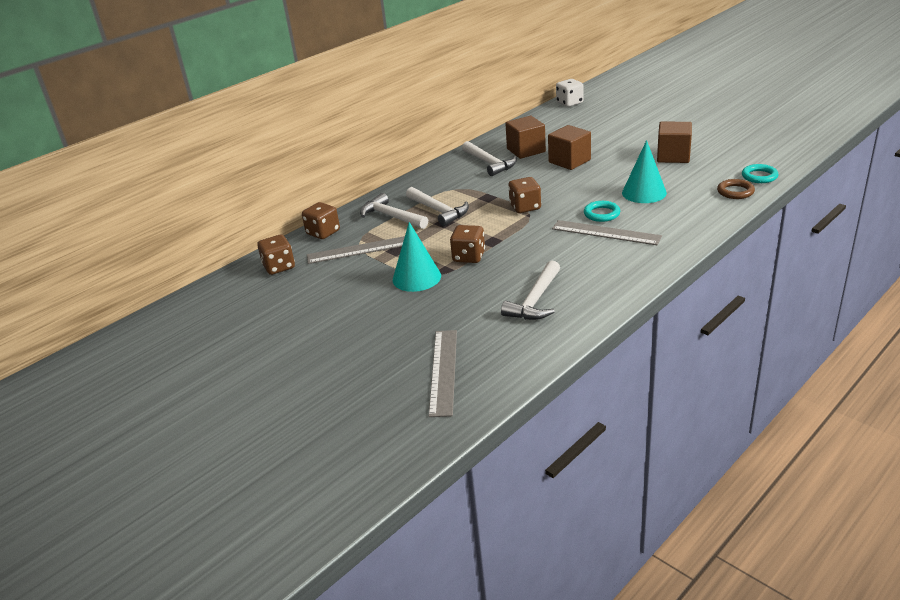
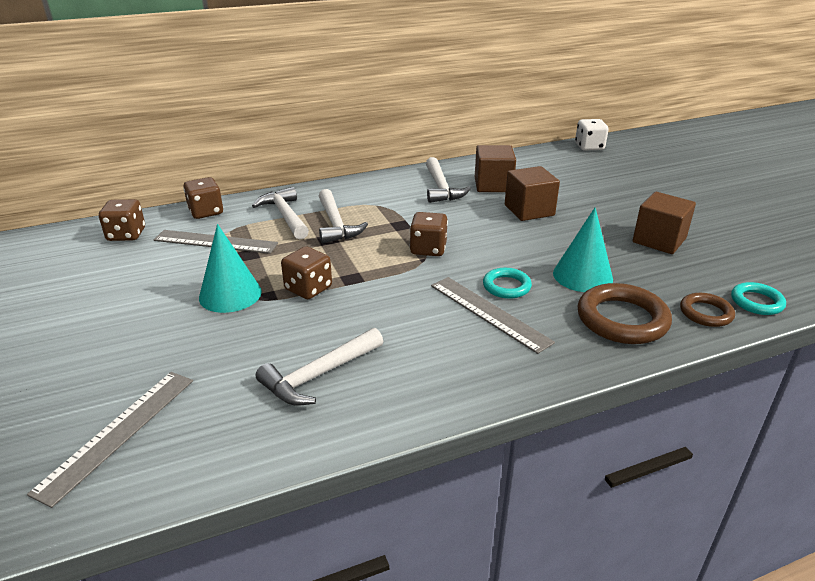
camera: 20 degrees right, 0 degrees up
(690, 210) = (622, 319): none -> brown ring

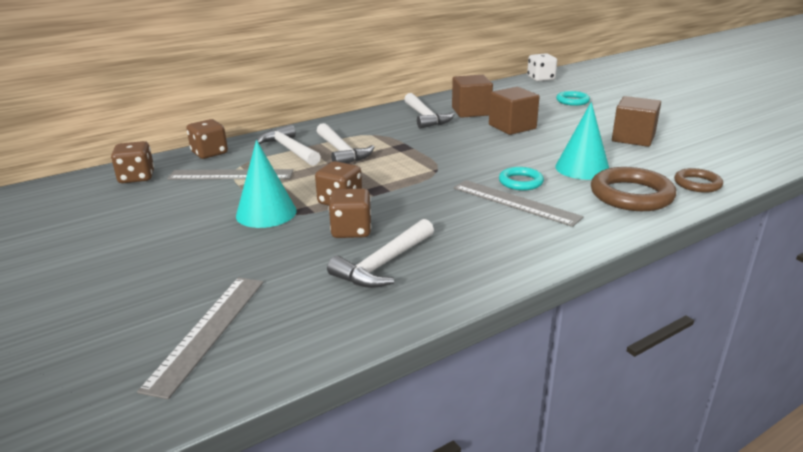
camera: 10 degrees left, 5 degrees down
(428, 249) = (437, 162): brown dice -> brown dice (351, 230)
(756, 302) = (733, 172): turquoise ring -> turquoise ring (572, 101)

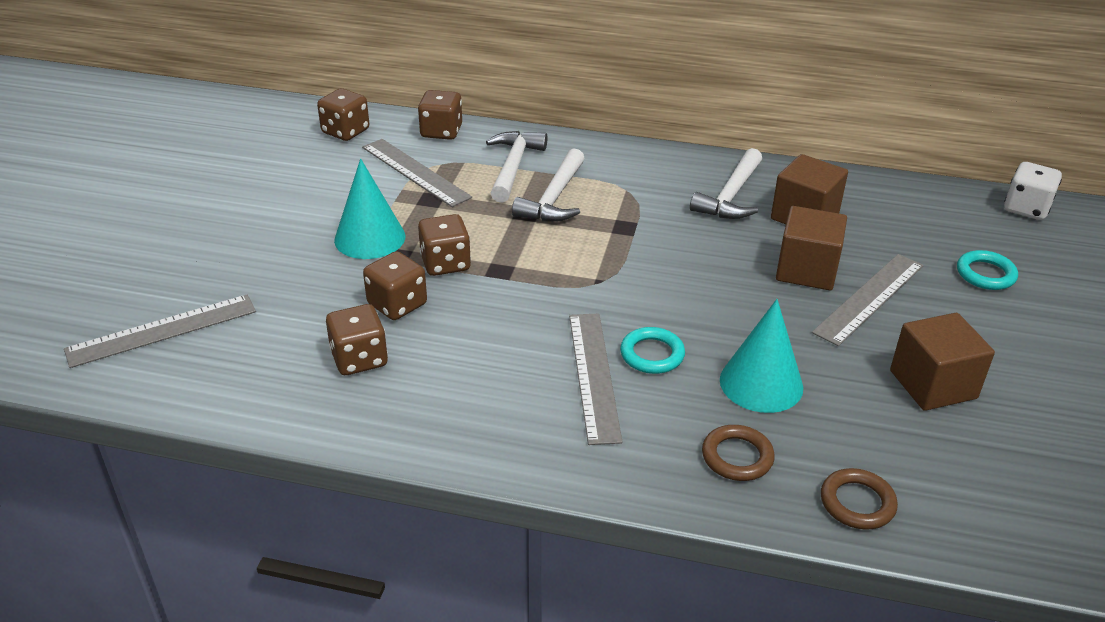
camera: 45 degrees right, 10 degrees up
(384, 264) = (359, 359): white hammer -> brown dice
(554, 124) = (869, 298): none -> grey ruler
(631, 195) = (737, 457): brown ring -> brown ring, size x0.57

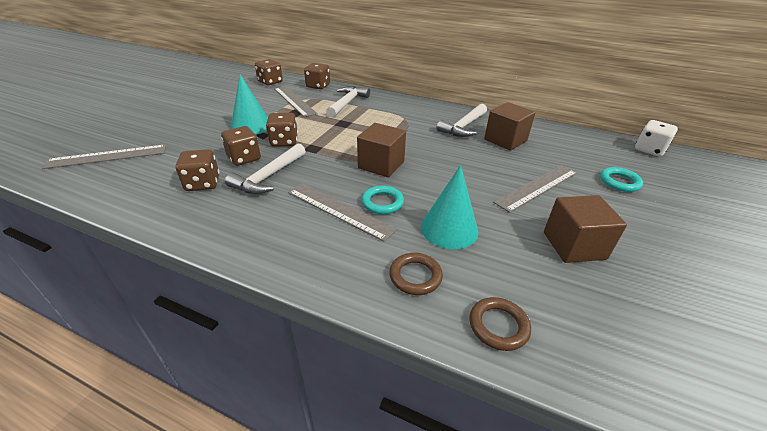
camera: 10 degrees right, 0 degrees up
(554, 198) = (362, 118): white hammer -> white hammer (269, 176)
(594, 375) = (339, 210): grey ruler -> grey ruler turned 60 degrees counterclockwise
(806, 270) = (499, 167): brown cube -> brown cube (381, 165)

